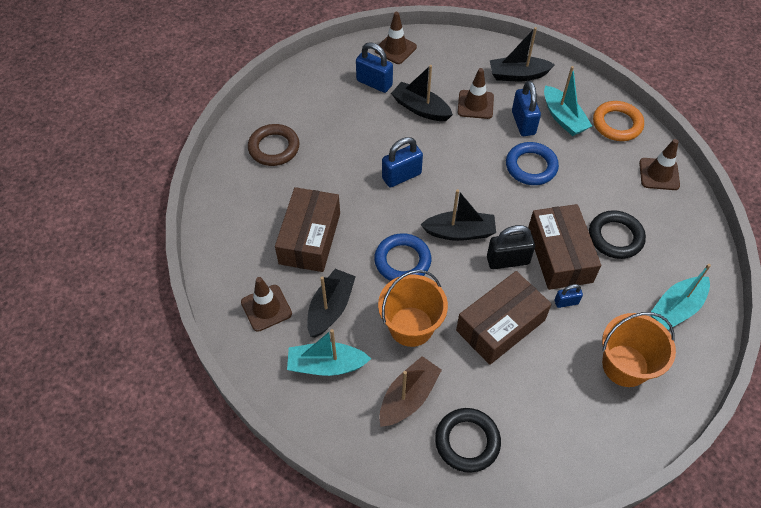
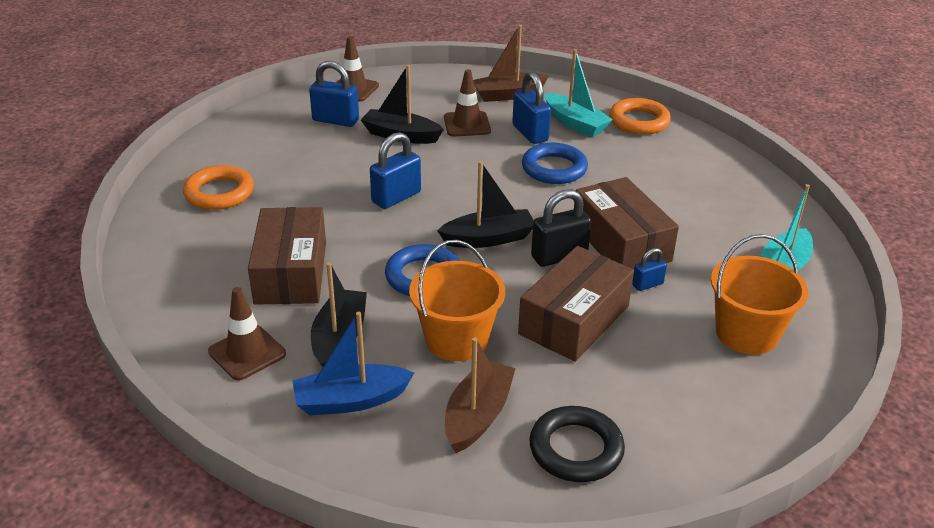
camera: 15 degrees left, 20 degrees down
(274, 148) = (219, 193): brown ring -> orange ring
(326, 365) = (351, 400): turquoise boat -> blue boat
(518, 75) = (508, 95): black boat -> brown boat
(615, 237) = (680, 216): black ring -> none
(659, 174) = (705, 156): brown traffic cone -> none

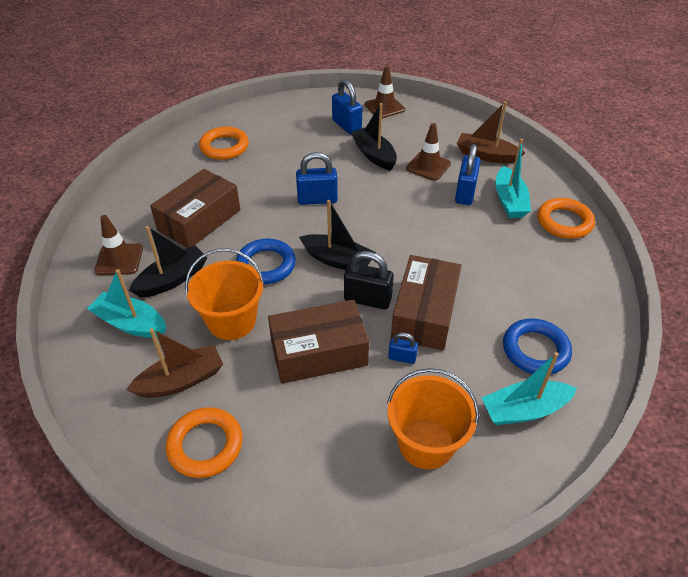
camera: 40 degrees right, 10 degrees up
(351, 400) = (131, 323): blue boat -> turquoise boat
(554, 168) = (448, 230): blue ring -> blue ring (535, 350)
(576, 449) = (205, 445): black ring -> orange ring

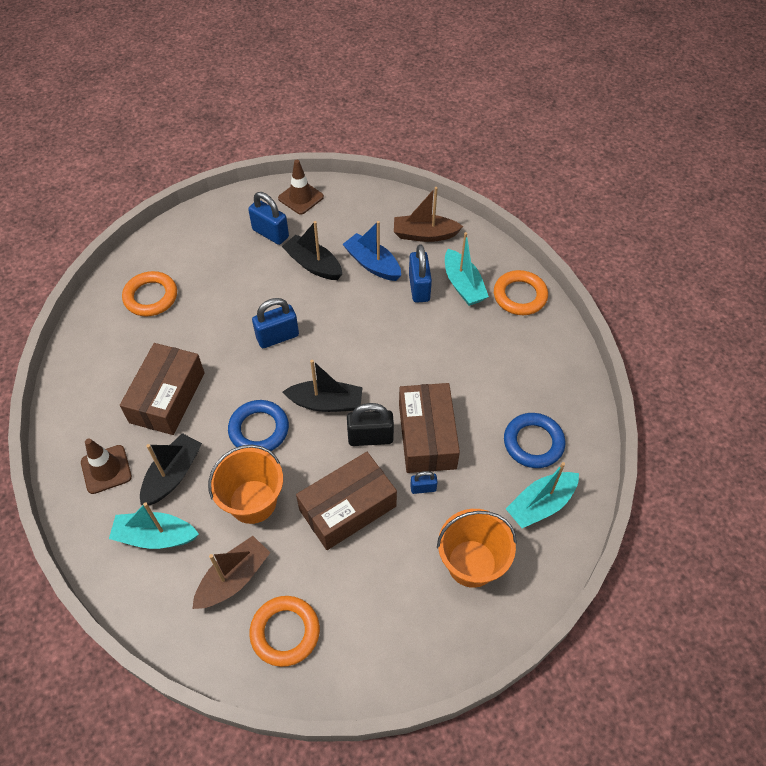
camera: 20 degrees left, 10 degrees up
(428, 166) = (372, 264): brown traffic cone -> blue boat

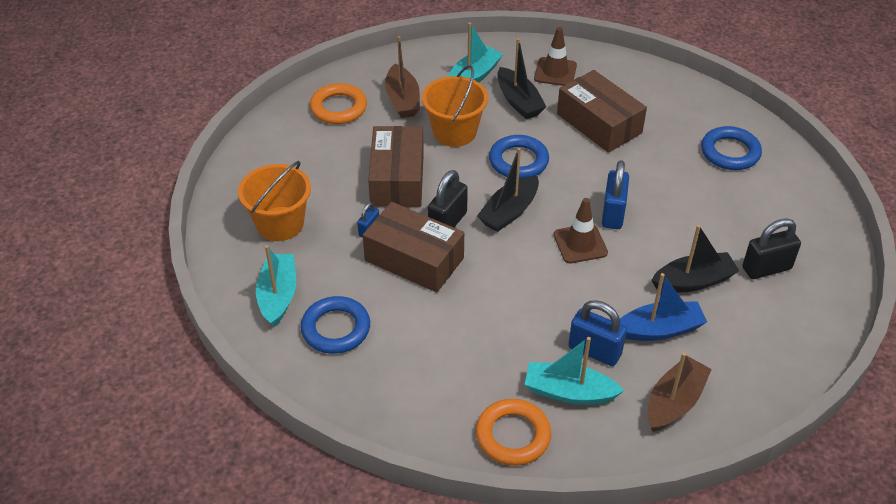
camera: 125 degrees right, 10 degrees down
(151, 297) = (730, 152): orange ring -> blue ring
(270, 233) = (766, 268): blue padlock -> black padlock
(301, 197) = (813, 319): brown traffic cone -> brown traffic cone (580, 244)

